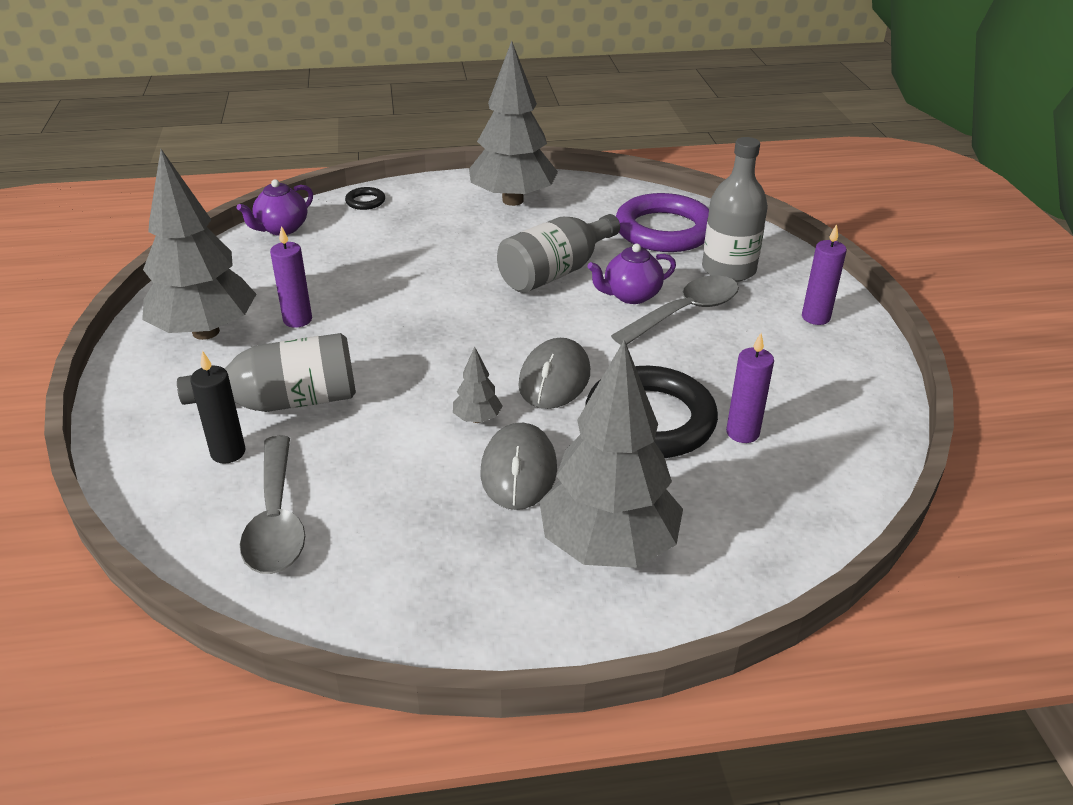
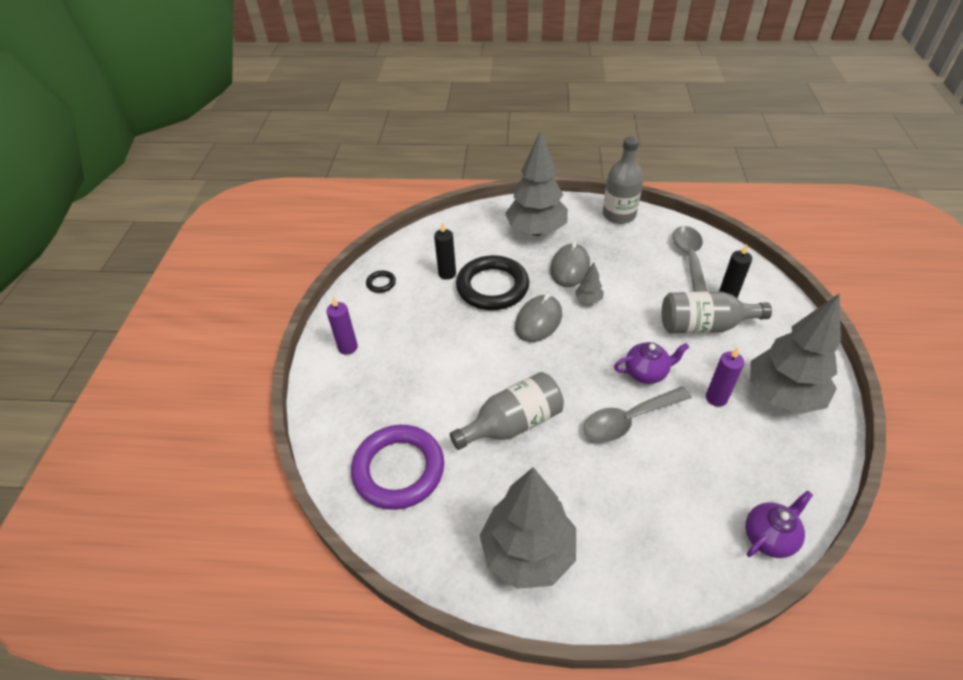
camera: 165 degrees left, 10 degrees up
(365, 201) = (690, 580): black ring -> black ring (381, 283)
(631, 295) = (463, 387): purple teapot -> purple teapot (646, 372)
(684, 312) = (432, 365): grey spoon -> grey spoon (629, 420)
(728, 270) = (375, 406): grey bottle -> grey bottle (619, 215)
(742, 433) = (447, 274): purple candle -> black candle

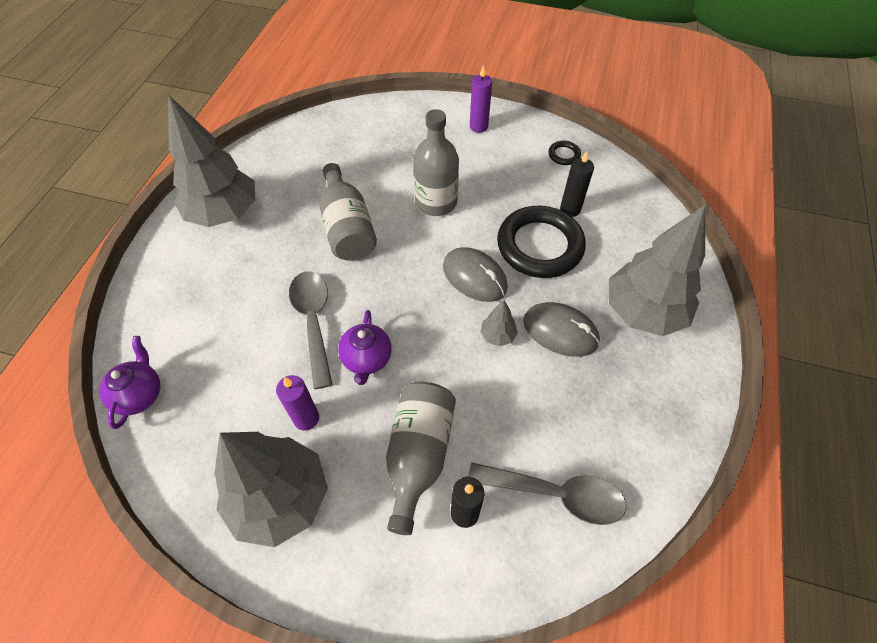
camera: 100 degrees right, 10 degrees up
(398, 470) = (334, 148): purple ring -> none
(619, 215) = (675, 430): grey bottle -> grey bottle (436, 202)
(769, 537) = (140, 394): purple teapot -> purple teapot turned 150 degrees counterclockwise

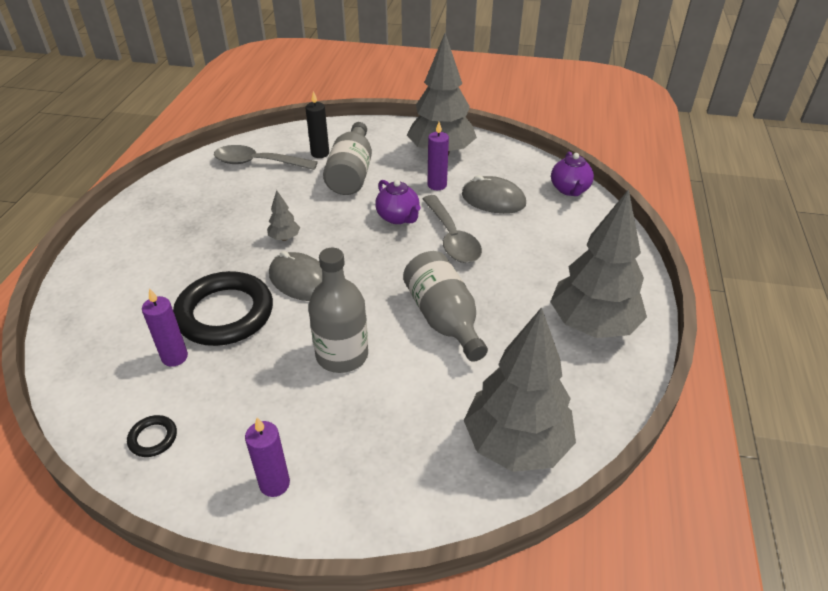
camera: 175 degrees right, 15 degrees down
(367, 359) = (398, 217): purple teapot -> purple teapot turned 150 degrees clockwise
(560, 331) = (226, 244): grey mouse -> grey mouse (493, 199)
(570, 209) = (174, 357): black candle -> purple candle
(643, 312) = (141, 262): grey tree -> grey tree (516, 444)

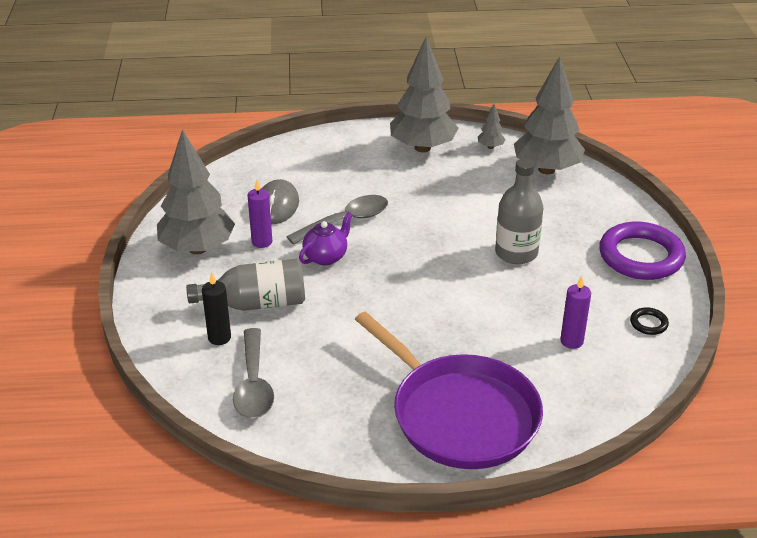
camera: 105 degrees left, 5 degrees down
(144, 256) = (460, 415): none -> purple pan
(225, 313) = (508, 329): black ring -> none
(274, 484) = (641, 256): purple candle -> purple ring
(284, 238) = (388, 322): grey tree -> grey tree (490, 147)
(301, 280) = (443, 295): grey mouse -> none
(444, 319) = (451, 211): grey bottle -> none
(570, 190) = (247, 166): purple teapot -> none

